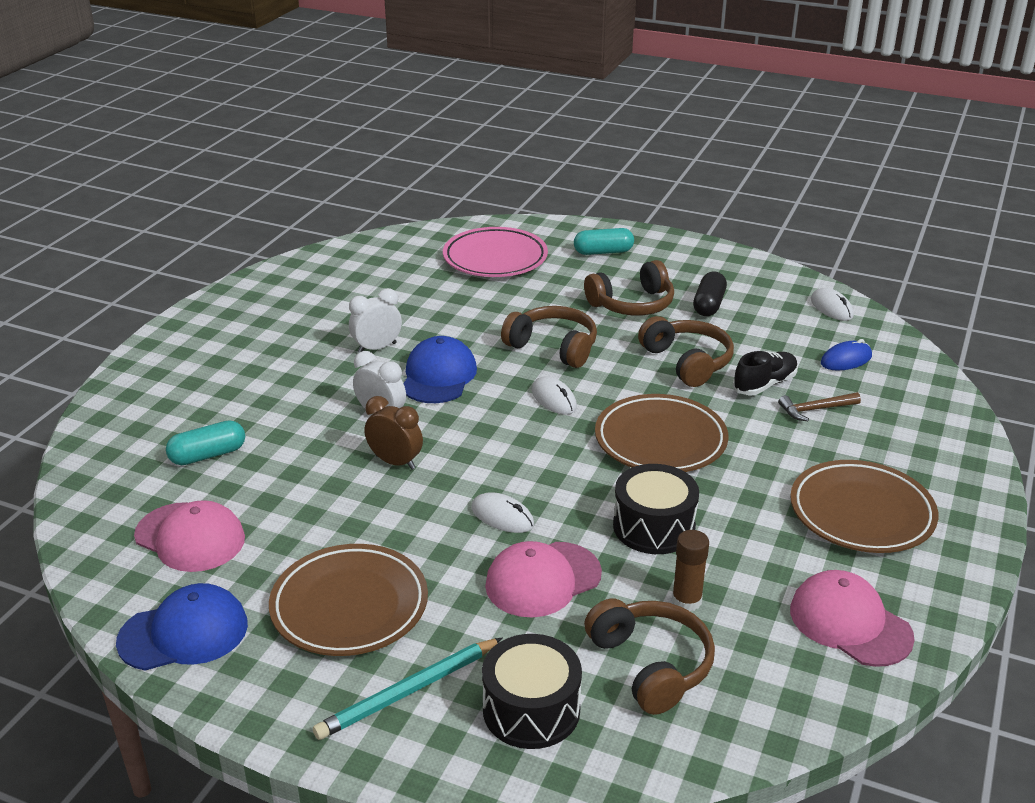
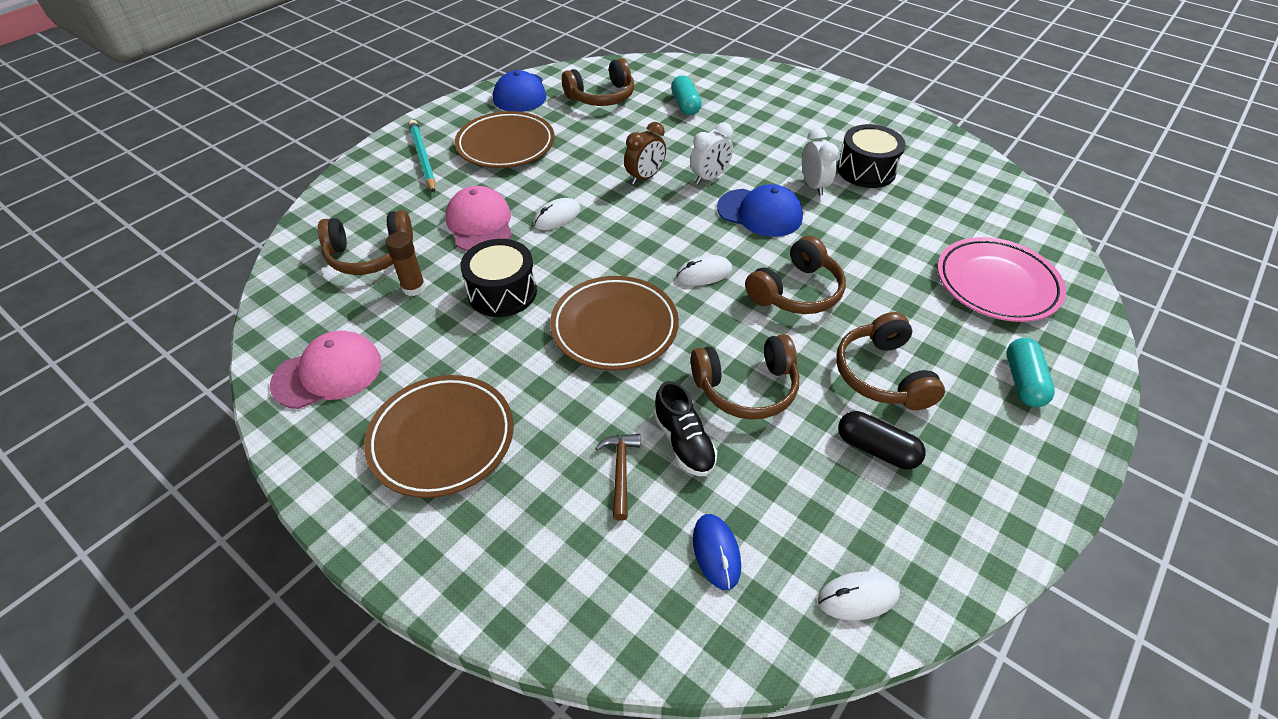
camera: 105 degrees right, 15 degrees up
(190, 537) = (601, 97): pink cap -> brown headphones
(531, 710) = (375, 199): black drum -> black drum (866, 170)

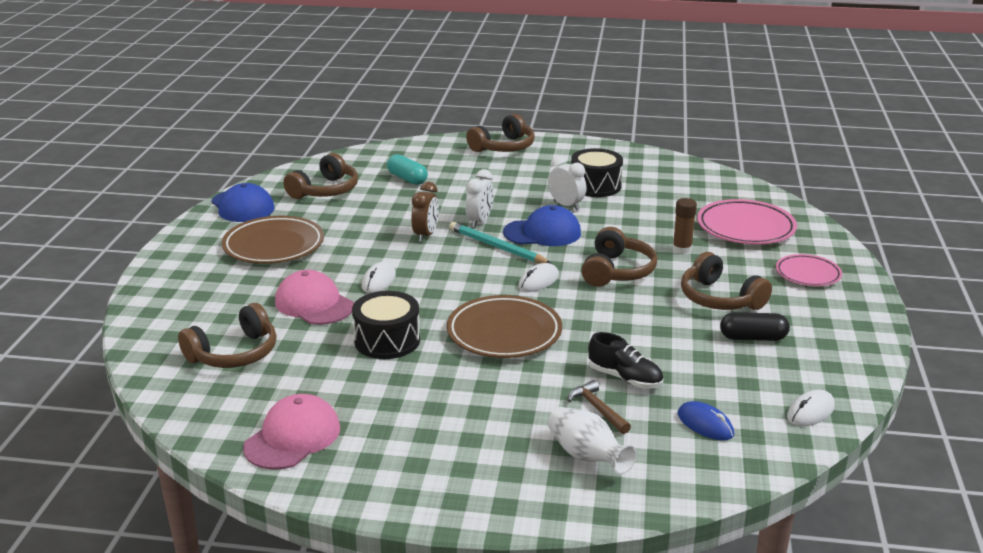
camera: 30 degrees left, 20 degrees down
(414, 288) = (304, 362): brown glue stick -> brown glue stick (682, 249)
(423, 158) = (202, 275): turquoise pencil -> turquoise pencil (497, 247)
(442, 439) = (441, 440): brown plate -> none
(555, 533) = (587, 456): none -> white vase
(746, 388) = (637, 335): brown headphones -> brown headphones (503, 147)
(1023, 381) = (808, 274): turquoise capsule -> pink plate

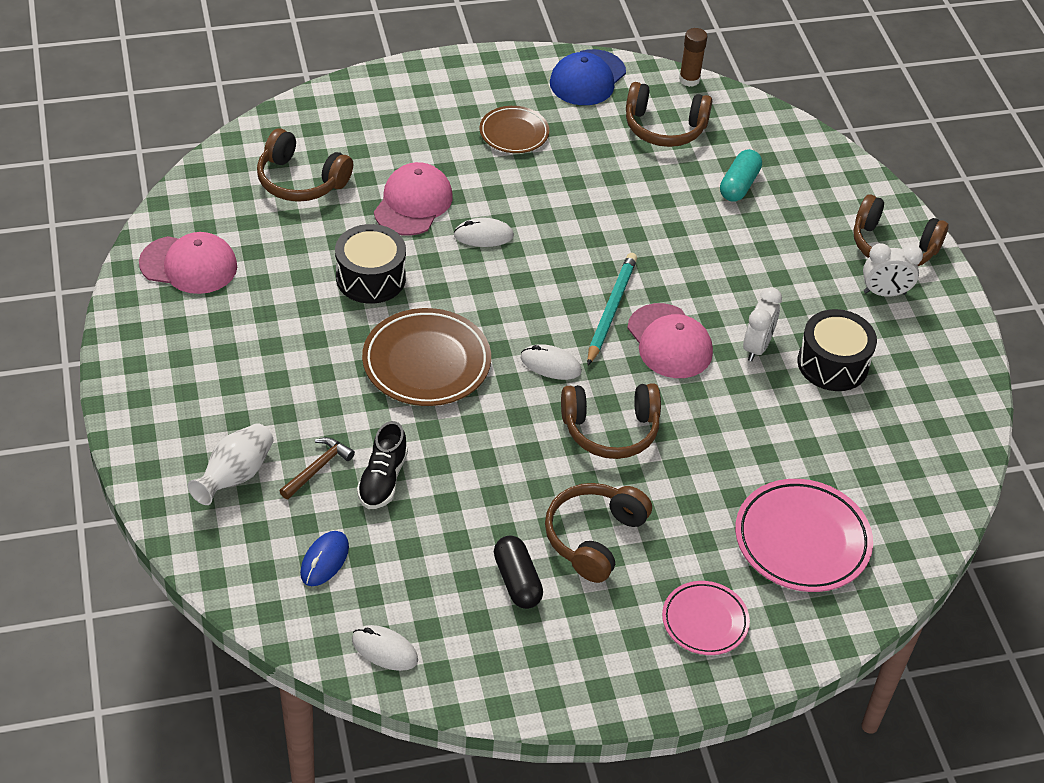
camera: 65 degrees right, 20 degrees up
(274, 246) = (514, 133): brown plate -> brown plate, size x0.61
(426, 235) = (605, 242): brown clock -> none
(479, 221) = (665, 279): white clock -> white clock (884, 293)
(542, 233) = (669, 341): blue cap -> pink cap
(682, 249) = (702, 482): brown glue stick -> brown glue stick (689, 79)

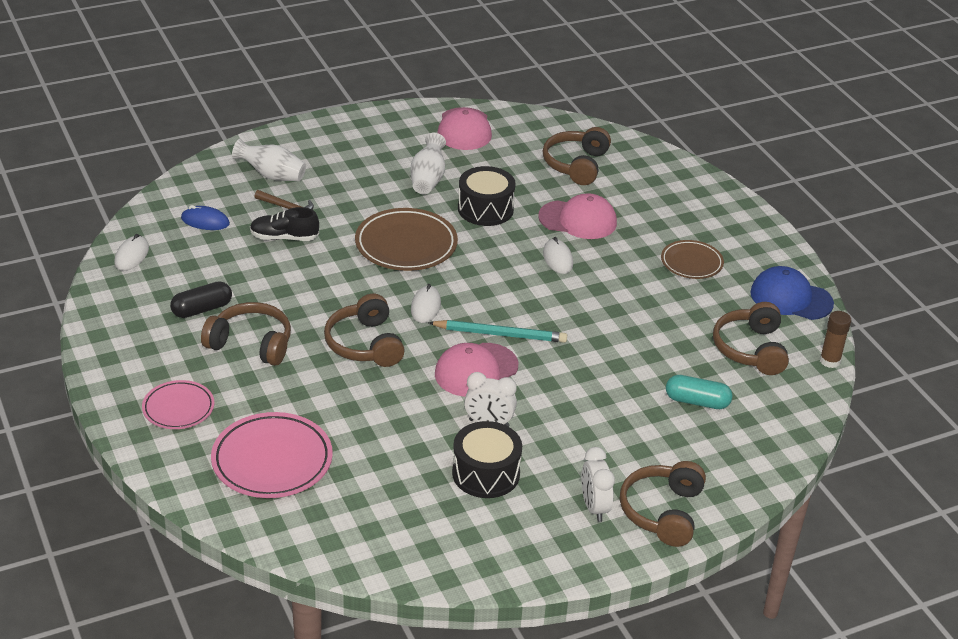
camera: 80 degrees right, 10 degrees down
(292, 319) = (428, 179): none -> white vase

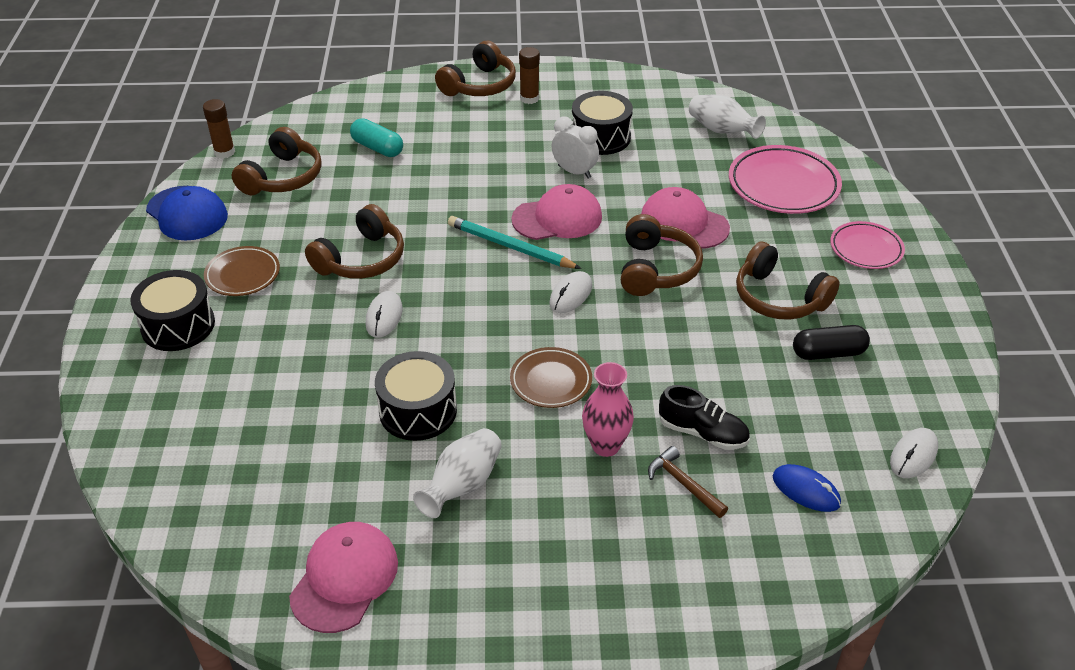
camera: 155 degrees left, 5 degrees up
(272, 175) = (688, 558): white vase -> white vase (721, 131)
(348, 217) = (605, 445): none -> pink vase
(406, 245) = (551, 381): brown plate -> brown plate, size x0.61
(576, 165) = (240, 455): brown headphones -> brown headphones (361, 259)
(578, 220) = (316, 363): pink cap -> pink cap (684, 223)
(594, 507) = (529, 98): white clock -> brown glue stick
(697, 221) = (178, 325): none -> black drum

